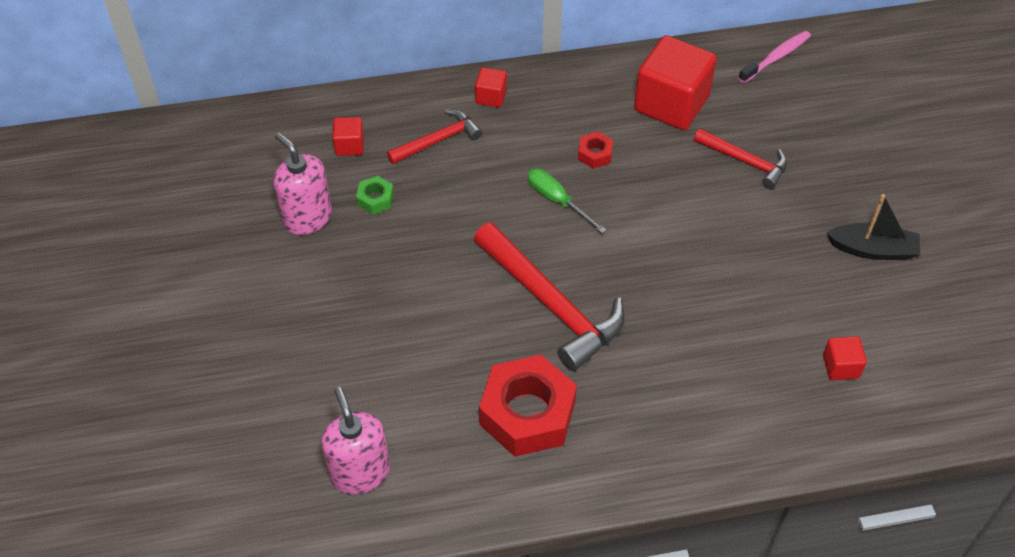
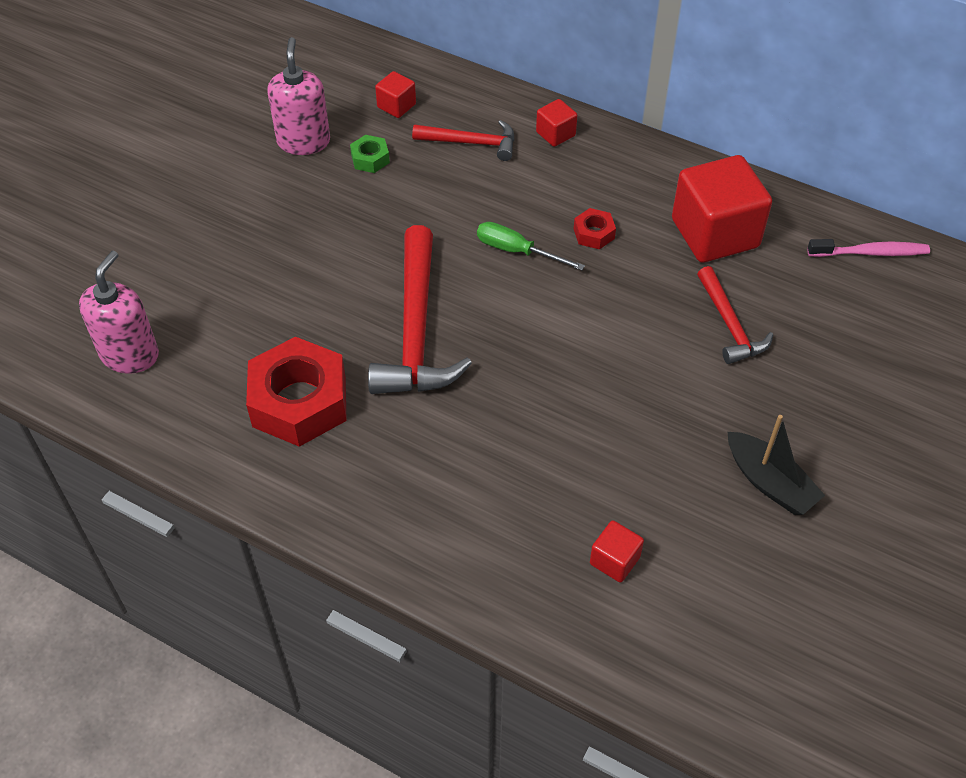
camera: 40 degrees right, 0 degrees up
(557, 200) = (516, 251): green screwdriver -> green screwdriver turned 60 degrees counterclockwise

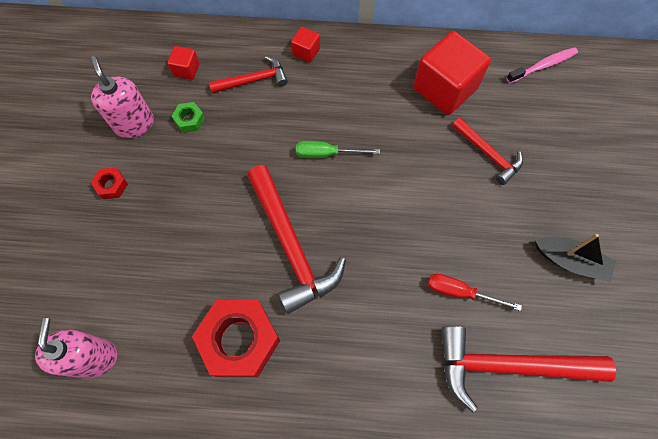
camera: 25 degrees left, 15 degrees up
(594, 233) = (370, 120): red nut -> red nut (111, 185)
(599, 458) = (460, 292): none -> red screwdriver
(614, 560) = (508, 366): red cube -> red hammer

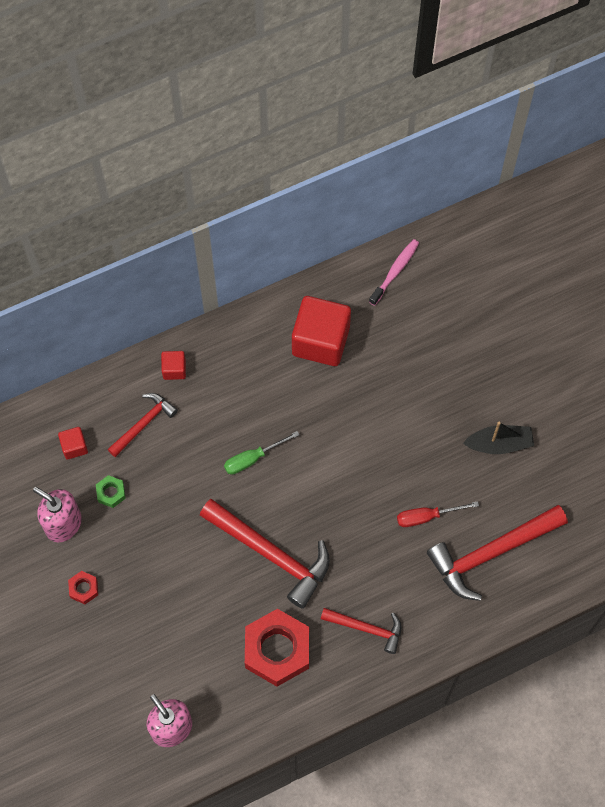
camera: 30 degrees left, 0 degrees up
(488, 154) = (389, 384): red hammer -> red hammer (367, 628)

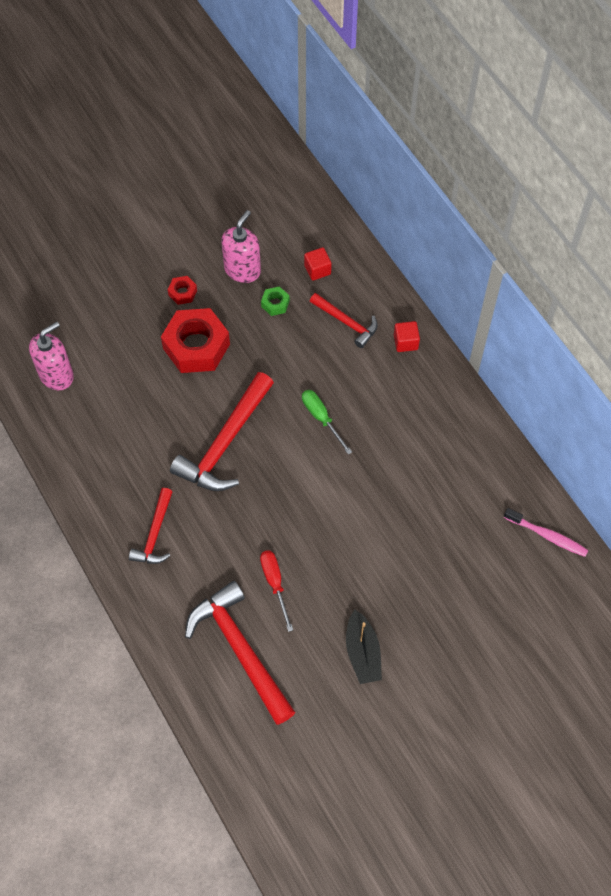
camera: 85 degrees right, 5 degrees down
(277, 650) = (131, 456): red nut -> red nut (196, 346)
(320, 341) = (455, 469): red cube -> none

